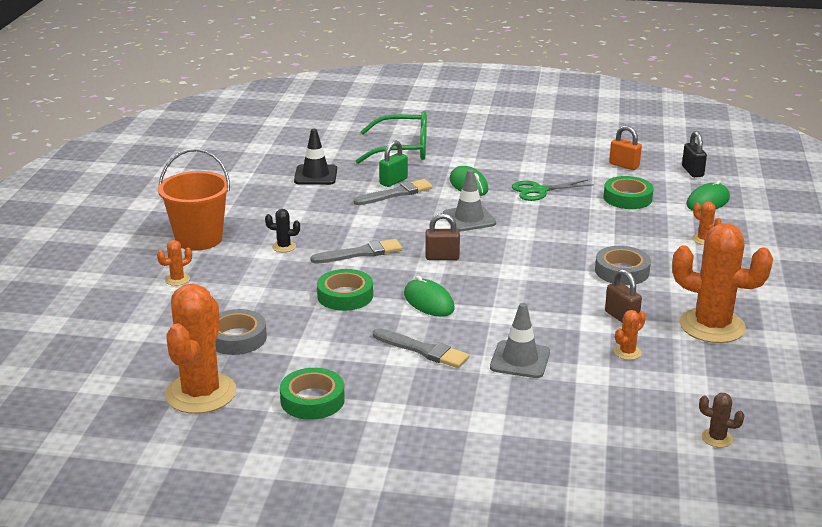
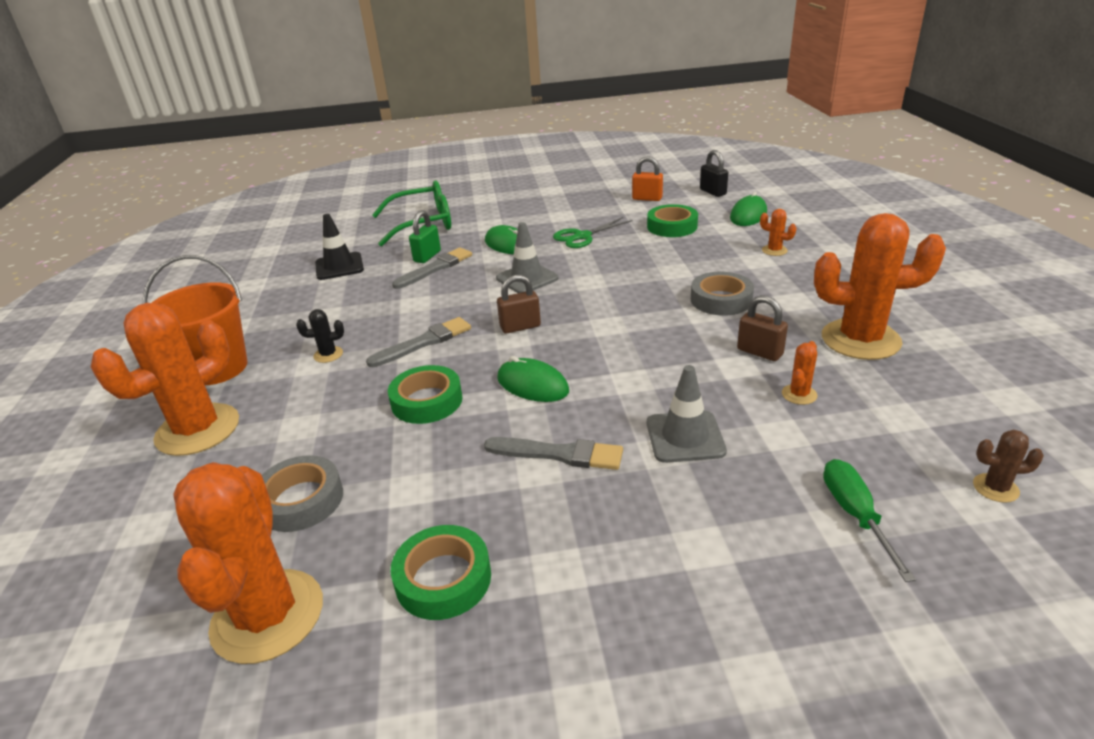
camera: 15 degrees left, 5 degrees up
(177, 279) = (198, 430): orange cactus -> orange cactus, size x2.42
(603, 429) = (855, 514): none -> green screwdriver

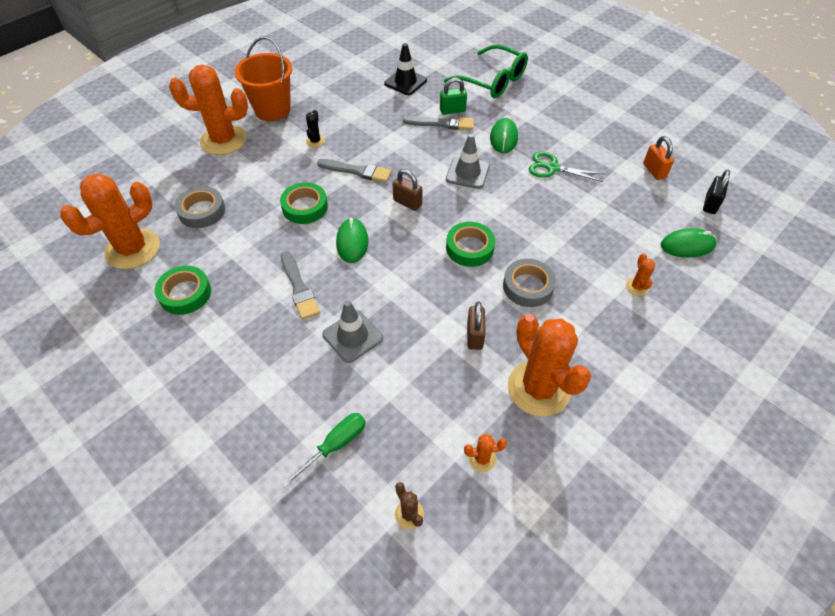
camera: 50 degrees right, 20 degrees up
(328, 355) = (315, 141): black cactus -> black cactus turned 60 degrees clockwise
(672, 226) = (618, 208): green tape -> green tape (470, 248)
(799, 394) = (439, 376): orange cactus -> orange cactus (482, 459)

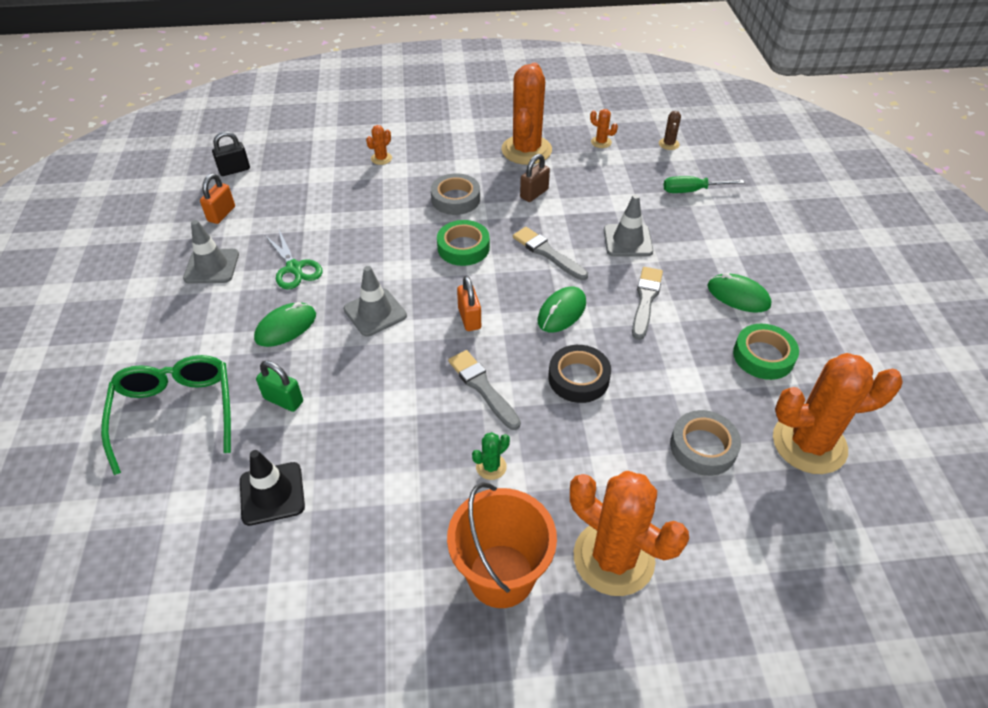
camera: 140 degrees left, 5 degrees down
(305, 207) = (578, 378): green tape -> black tape
(315, 141) = (491, 467): black cactus -> green cactus
(407, 202) = (469, 318): brown padlock -> orange padlock
(442, 123) = (319, 389): grey brush -> grey brush (547, 253)
(598, 141) = (212, 266): none -> grey traffic cone
(687, 245) = (303, 159): green mouse -> green mouse (738, 296)

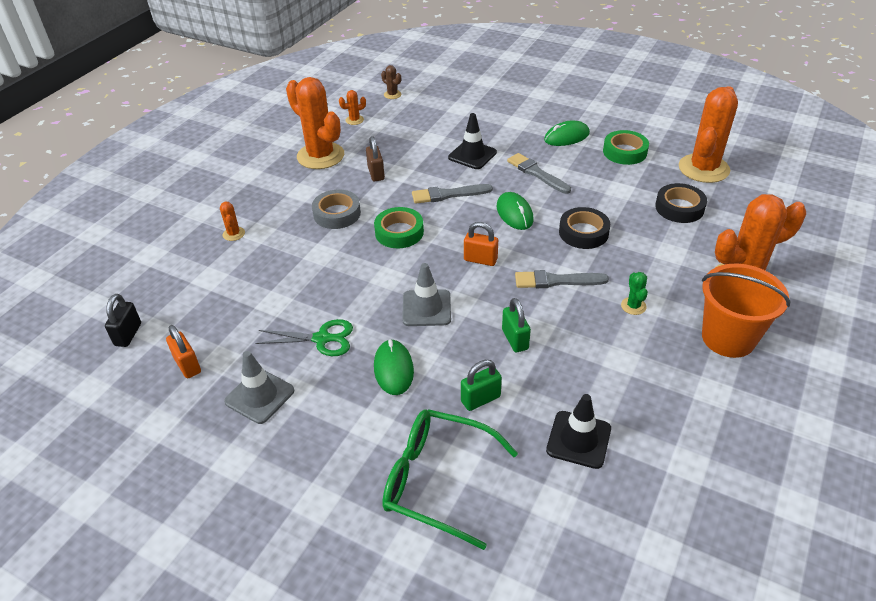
camera: 55 degrees left, 5 degrees down
(375, 391) = (515, 339): none -> green padlock
(627, 241) = (472, 155): grey traffic cone -> black traffic cone
(692, 191) = (451, 108): green screwdriver -> none
(703, 447) = (679, 208): grey tape -> black tape

